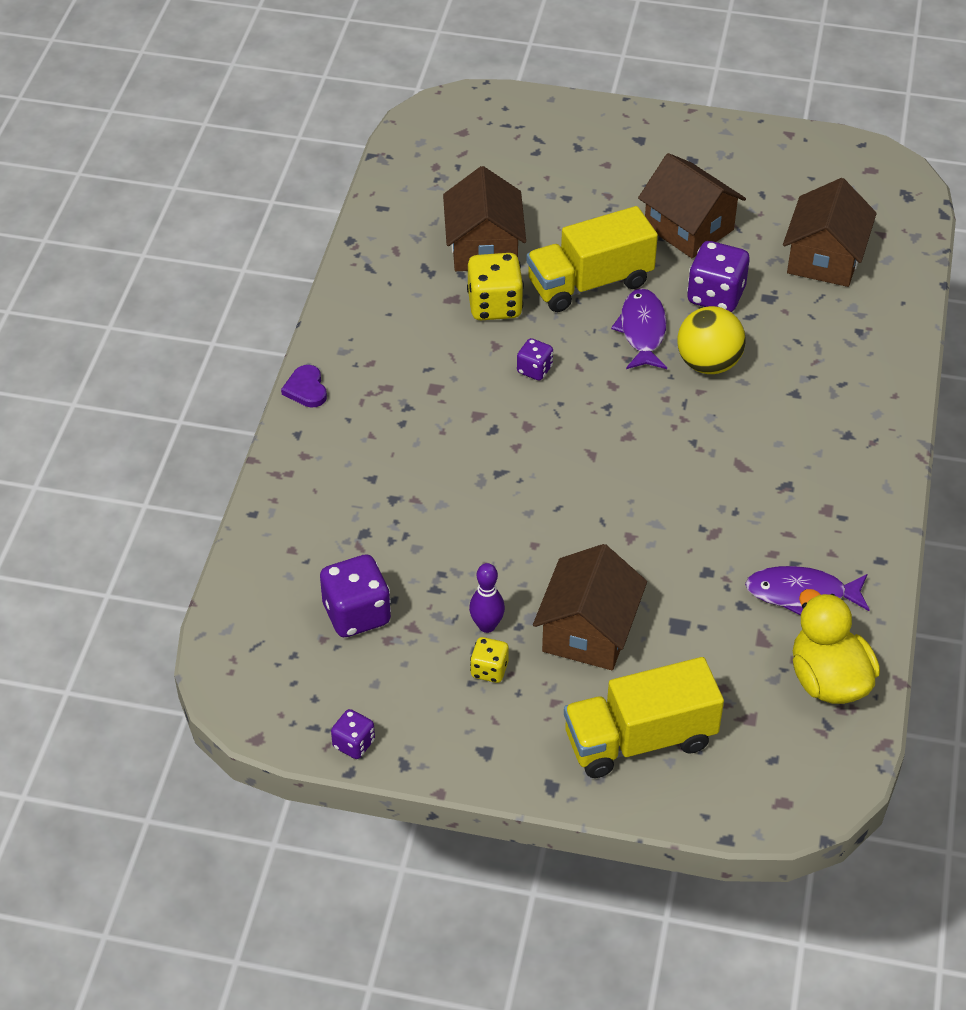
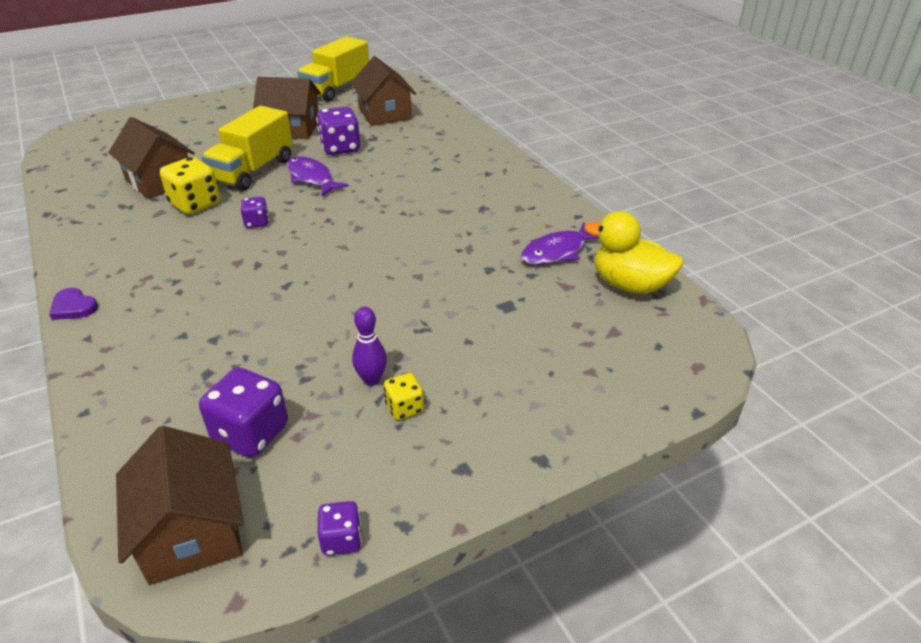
camera: 40 degrees left, 10 degrees down
(588, 631) = (451, 341): brown house -> brown house (192, 531)
(639, 739) = (564, 386): yellow truck -> yellow truck (336, 89)
(708, 364) = (370, 176): yellow ball -> none

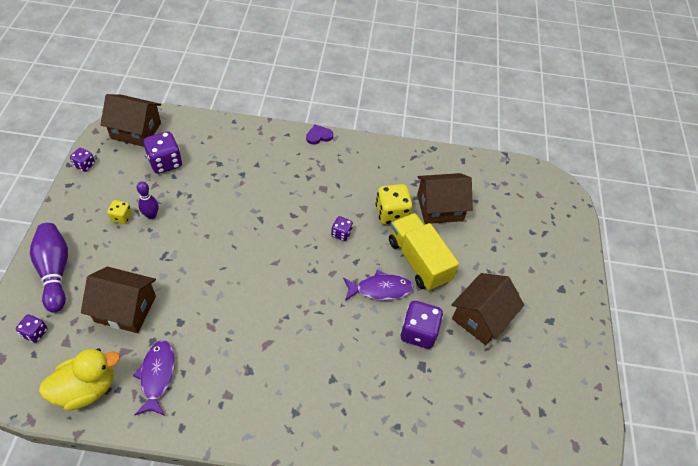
camera: 120 degrees right, 15 degrees up
(336, 89) = (558, 398): yellow truck -> none
(384, 114) = (468, 405): brown house -> brown house (125, 309)
(556, 409) = (55, 271): none -> purple bowling pin
(639, 362) = (35, 333): none -> purple dice

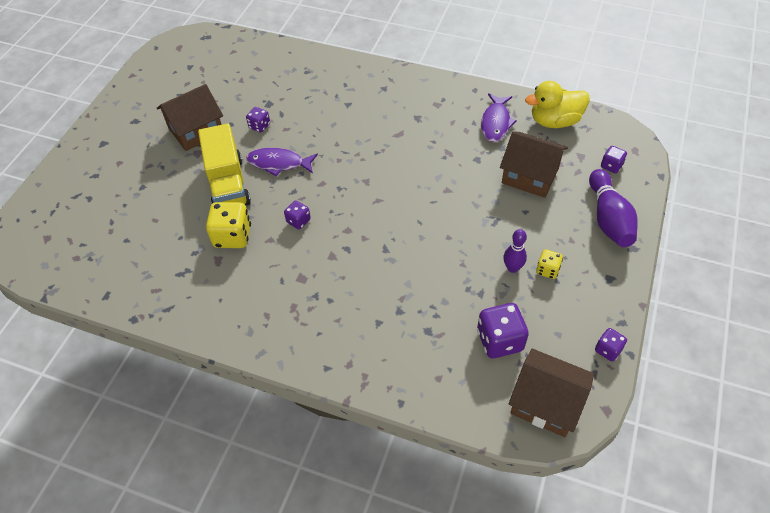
camera: 160 degrees left, 0 degrees up
(319, 136) = (282, 359): purple heart -> none
(418, 332) = (259, 126): purple dice -> purple dice, size x0.56
(440, 207) = (173, 237): brown house -> none

